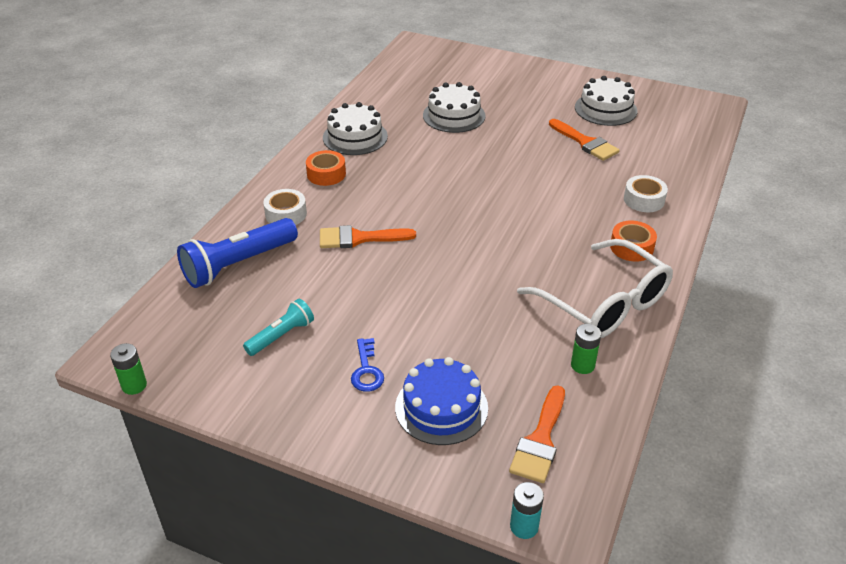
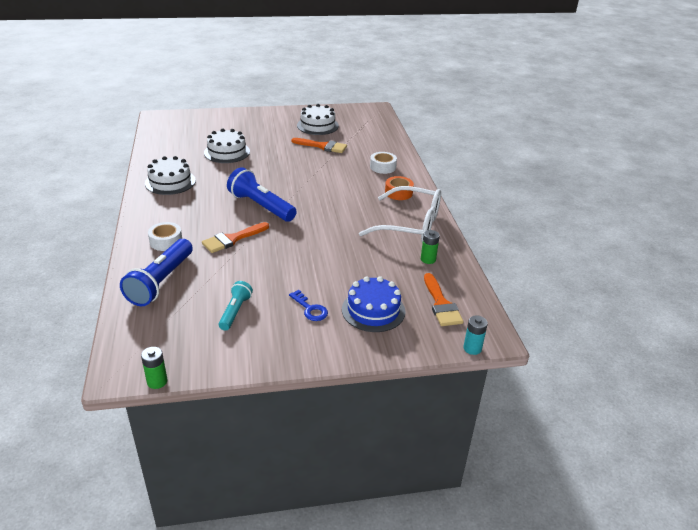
camera: 35 degrees left, 5 degrees down
(326, 174) = (171, 209): orange tape -> none
(430, 205) = (261, 206): none -> blue flashlight

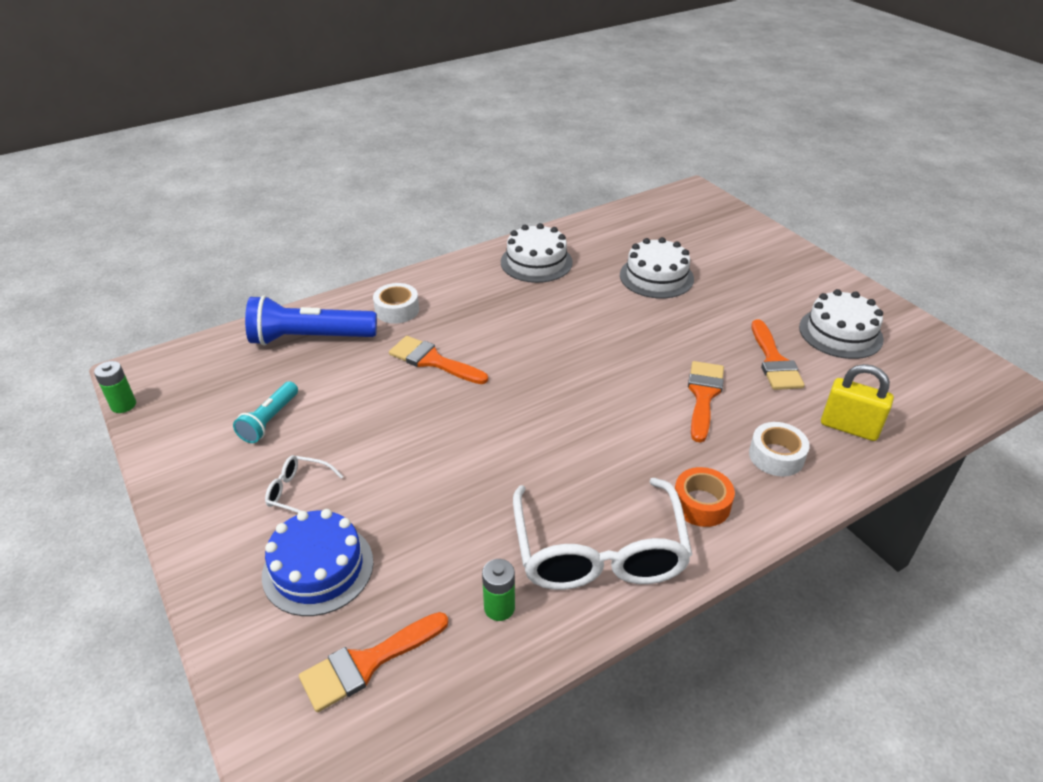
camera: 70 degrees right, 5 degrees up
(235, 311) = (269, 420): turquoise flashlight -> turquoise flashlight turned 120 degrees clockwise
(261, 206) = (533, 358): blue flashlight -> none
(310, 309) = (298, 492): blue key -> white glasses
(331, 170) = (703, 395): none -> orange brush
(378, 146) = (849, 427): none -> yellow padlock
(472, 348) = (249, 746): turquoise battery -> none

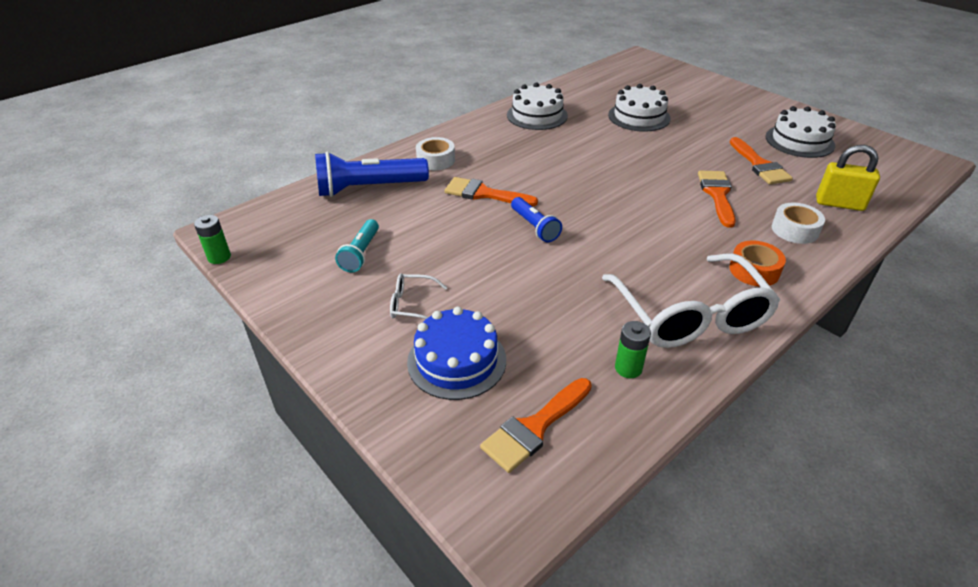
camera: 10 degrees left, 0 degrees up
(471, 411) = (534, 227): none -> blue flashlight

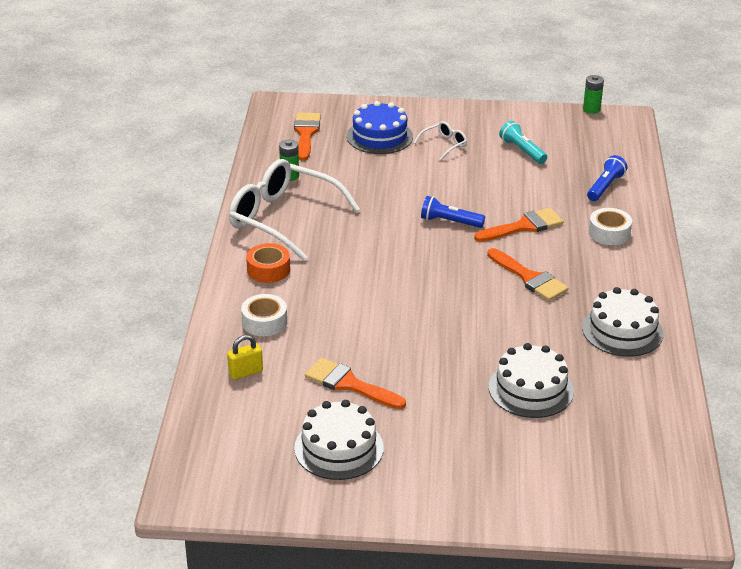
camera: 135 degrees right, 5 degrees down
(369, 188) = (605, 187): blue flashlight -> blue flashlight, size x0.57
(717, 194) = (354, 325): orange brush -> orange brush (529, 278)
(839, 204) = (245, 372): yellow padlock -> yellow padlock, size x0.66

